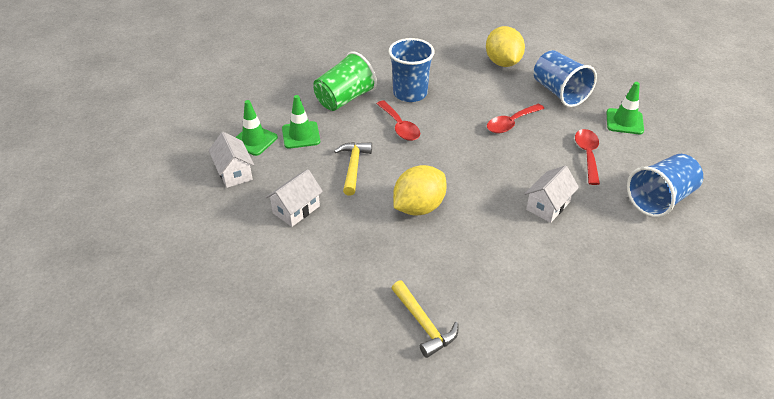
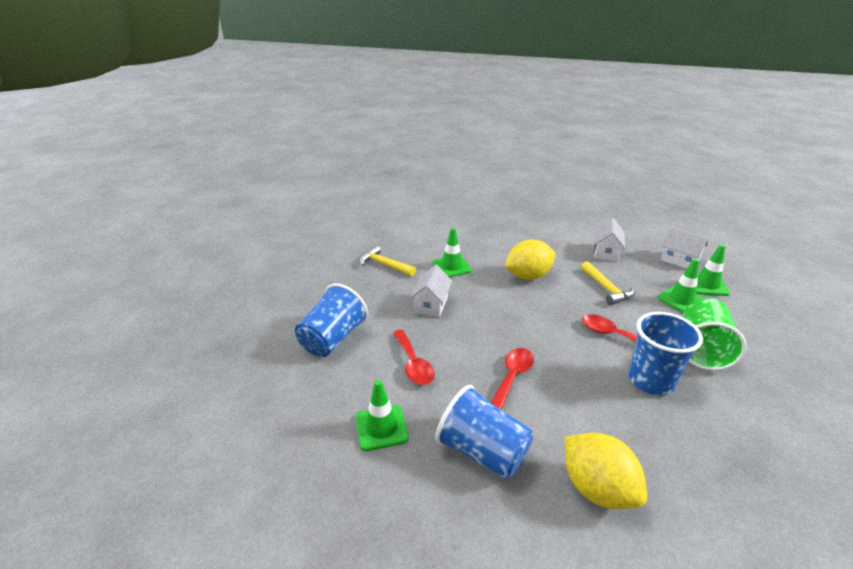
camera: 155 degrees right, 10 degrees down
(419, 207) = (528, 276): yellow lemon -> yellow lemon turned 45 degrees clockwise
(424, 324) = (471, 225): yellow hammer -> yellow hammer (384, 265)
(499, 250) = (451, 267): none -> green traffic cone

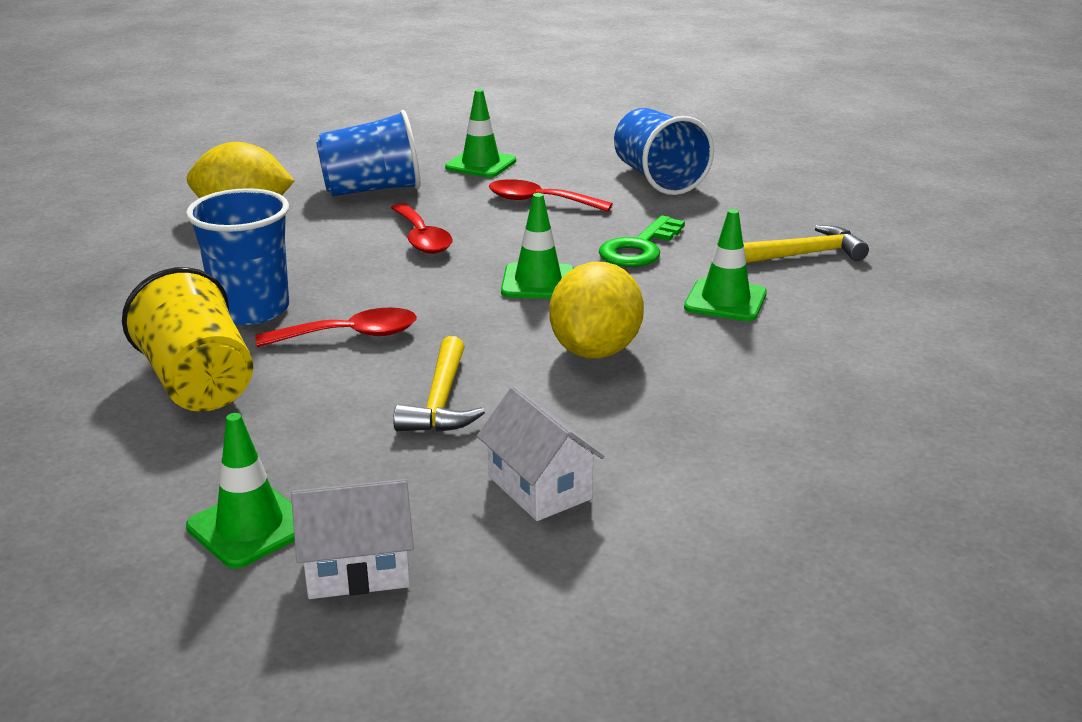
camera: 130 degrees right, 5 degrees down
(431, 305) = (639, 248): white house -> green key
(606, 289) = (441, 402): yellow hammer -> yellow hammer turned 105 degrees counterclockwise
(681, 300) = (284, 455): green traffic cone -> green traffic cone (538, 282)
(702, 349) = (198, 383): green cup -> yellow cup

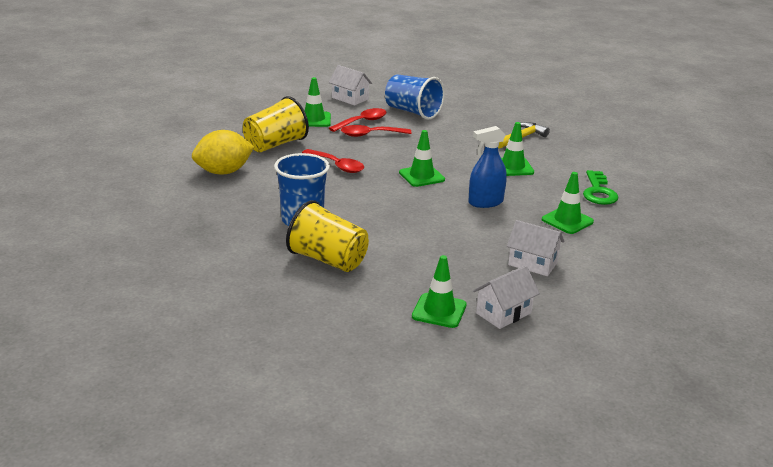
camera: 30 degrees left, 0 degrees up
(350, 335) = (368, 221): red spoon -> red spoon (362, 122)
(372, 190) = (275, 145): blue cup -> yellow cup
(441, 402) = (449, 240): yellow hammer -> none
(580, 143) = (350, 98): none -> white house
(595, 351) = (485, 202): yellow lemon -> blue spray bottle
(639, 248) = (447, 150): green key -> green key (598, 192)
(713, 422) = (567, 221): none -> green traffic cone

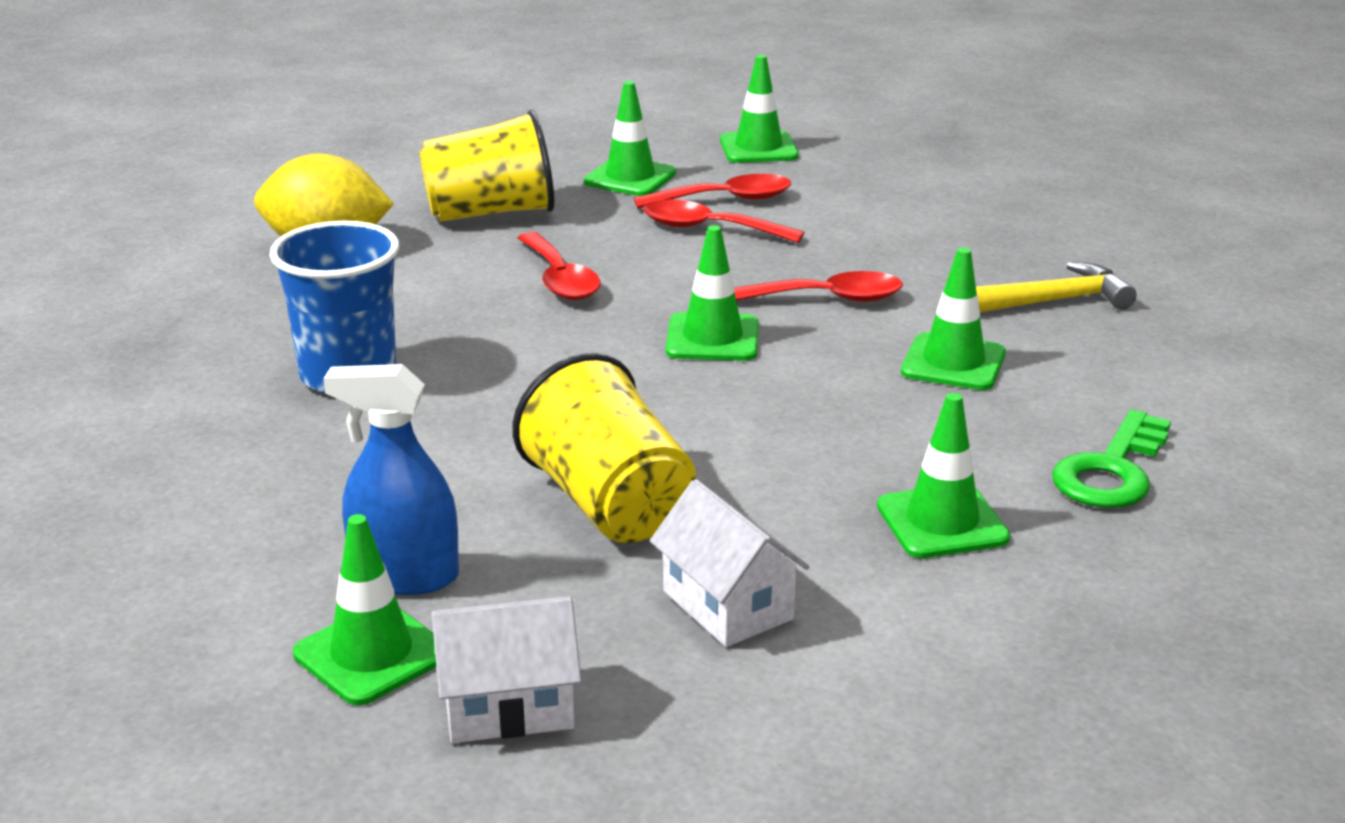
camera: 30 degrees right, 0 degrees up
(328, 260) = (290, 472): yellow cup -> yellow cup (609, 504)
(350, 98) = (758, 148): white house -> green traffic cone
(412, 112) = (862, 198): blue cup -> none
(444, 153) = (826, 299): none -> red spoon
(485, 202) = (789, 429): blue spray bottle -> blue spray bottle (405, 576)

